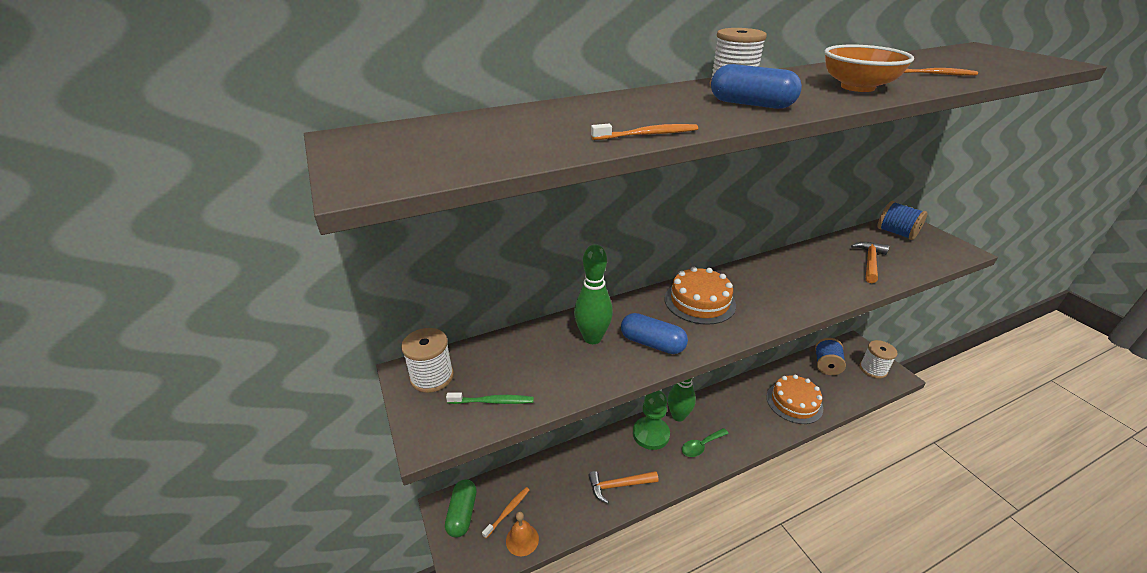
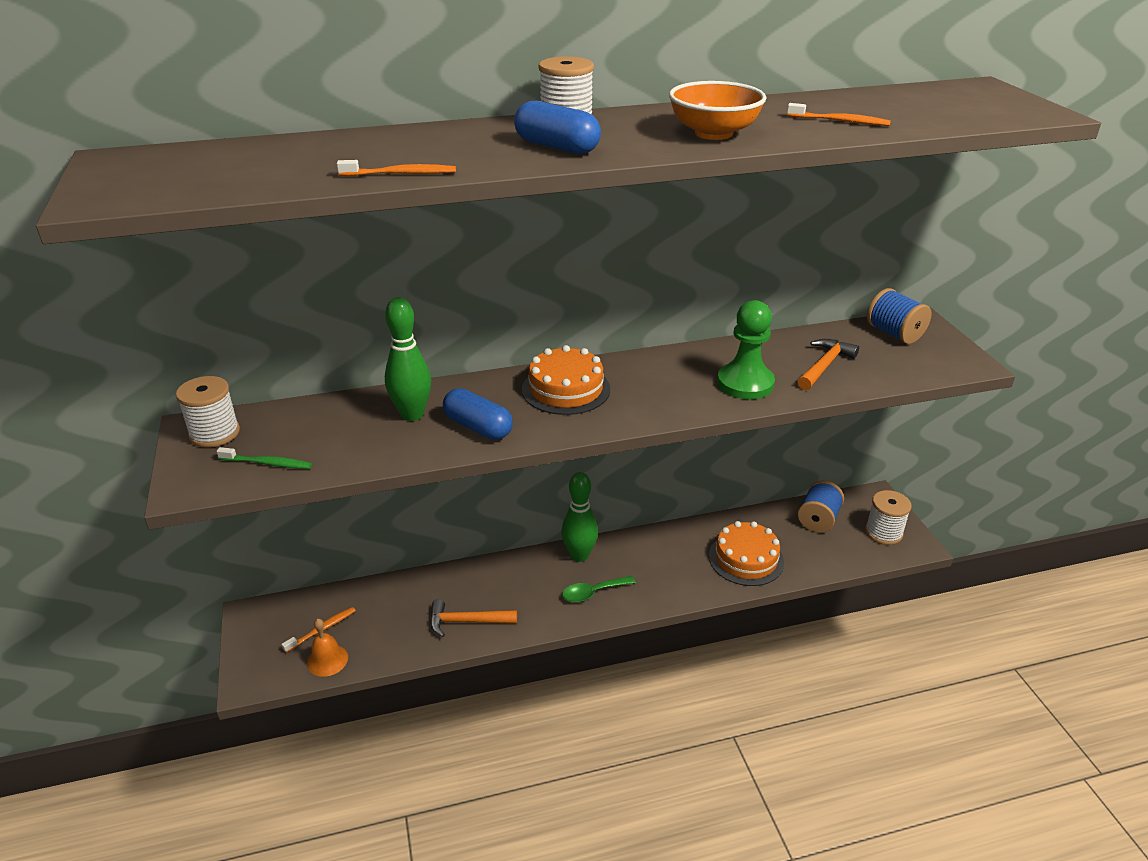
camera: 10 degrees right, 0 degrees up
(462, 514) = (268, 624): green capsule -> none
(651, 434) = (533, 571): green pawn -> green pawn (745, 383)

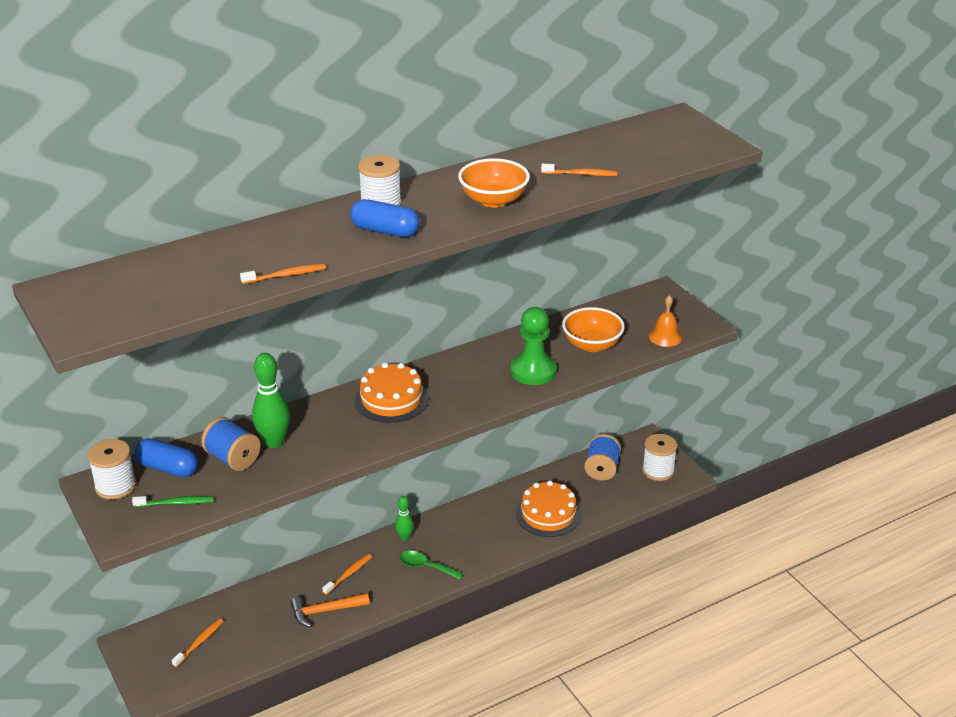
camera: 15 degrees left, 0 degrees up
(327, 660) = (216, 665): orange bell -> orange bell (665, 337)
(478, 427) = (333, 444): blue capsule -> blue capsule (168, 468)
(506, 585) = (348, 574): none -> orange toothbrush
(579, 555) = (404, 537): green bowling pin -> green bowling pin, size x0.58
(593, 593) = (426, 567): green spoon -> green spoon turned 60 degrees clockwise
(824, 365) = (592, 345): orange hammer -> orange bowl
(894, 333) = (641, 306): blue spool -> blue spool (233, 459)

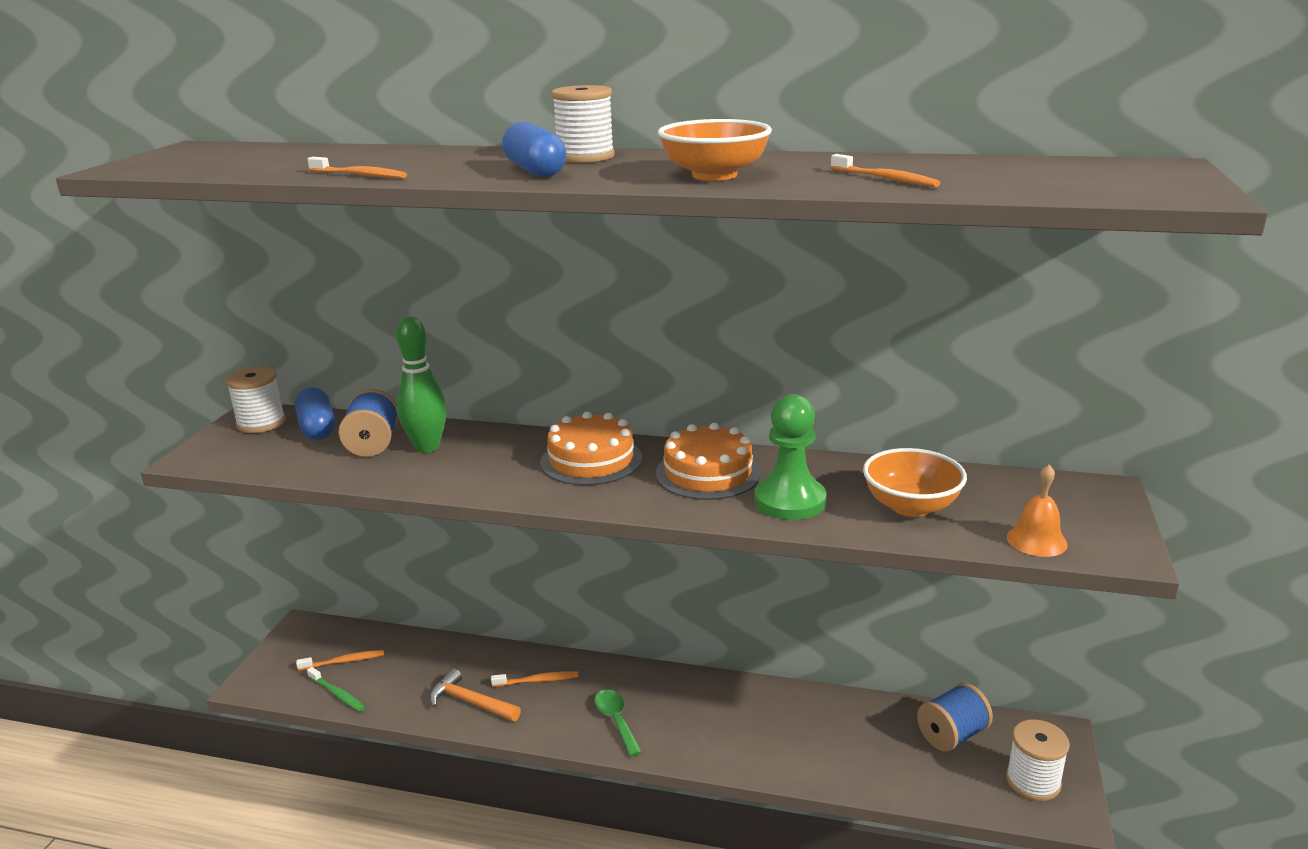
camera: 45 degrees right, 10 degrees down
(175, 503) = (269, 456): green toothbrush -> green toothbrush (337, 694)
(404, 537) = (634, 678): green bowling pin -> none
(548, 514) = (820, 747): orange cake -> orange cake (708, 473)

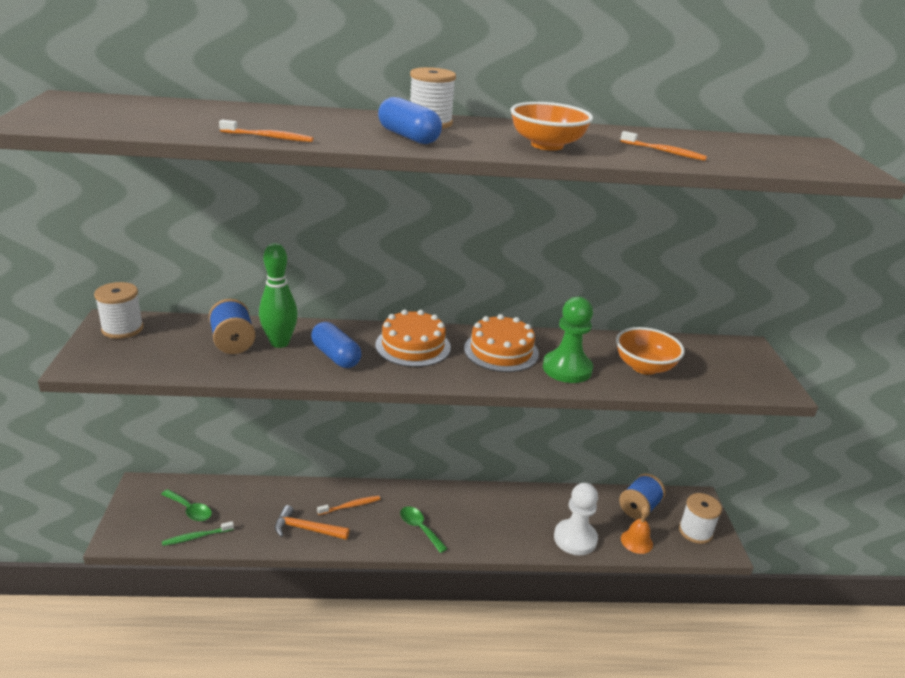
camera: 20 degrees left, 5 degrees up
(317, 428) = (176, 331): blue capsule -> blue capsule (336, 356)
(337, 694) = (196, 537): green toothbrush -> green toothbrush turned 135 degrees clockwise
(343, 661) = (190, 510): orange toothbrush -> green spoon
(833, 765) = (575, 538): none -> white pawn
(1036, 540) = (729, 385): orange bell -> orange bell (636, 541)

